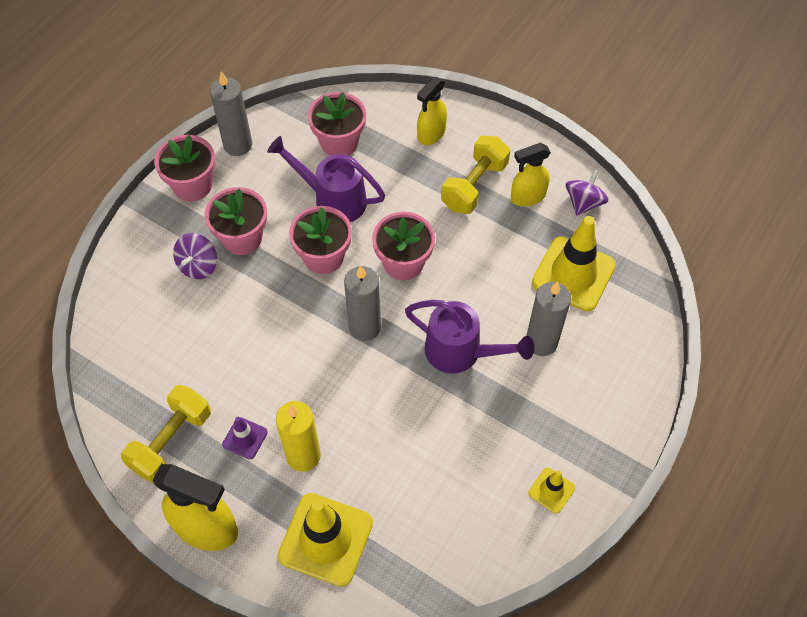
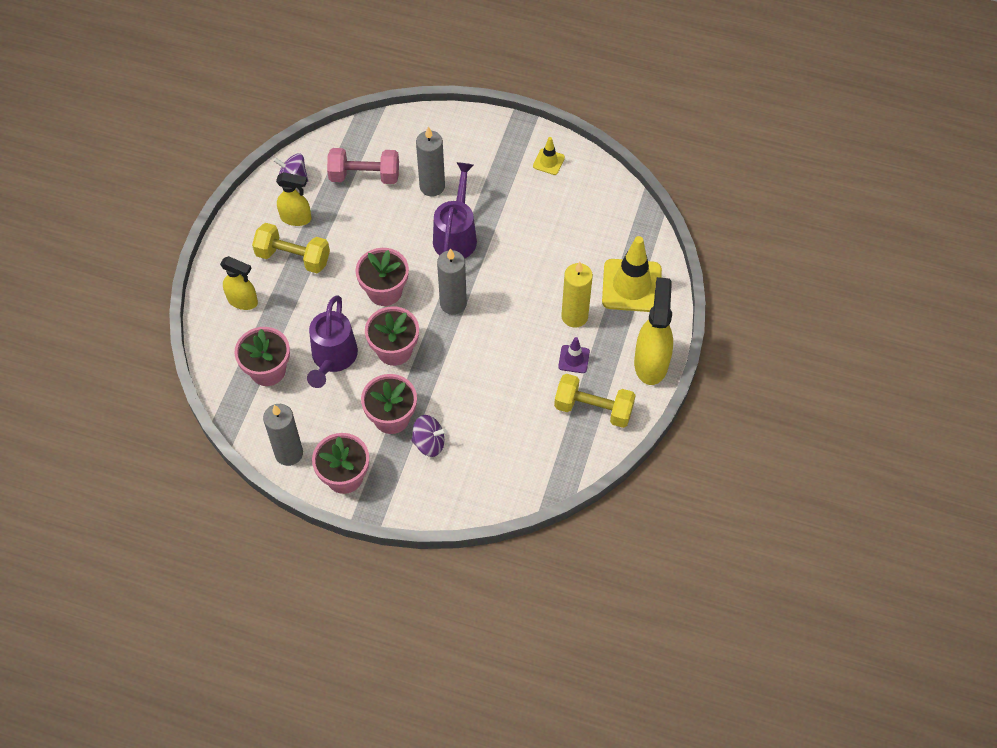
camera: 105 degrees left, 0 degrees up
(527, 197) = (296, 218): yellow spray bottle -> yellow spray bottle turned 45 degrees counterclockwise
(573, 274) = (364, 176): yellow traffic cone -> pink dumbbell

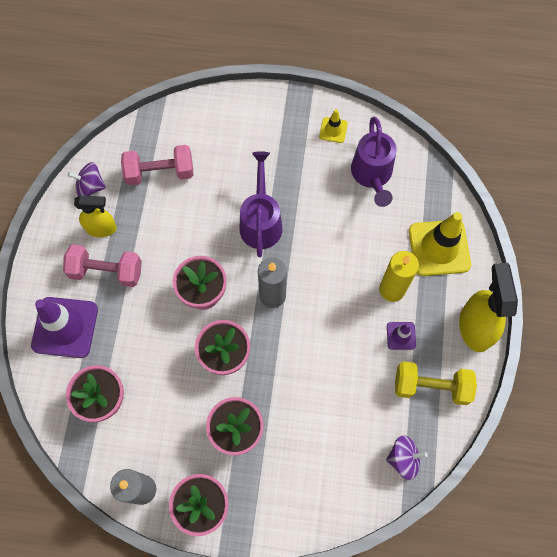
camera: 10 degrees left, 10 degrees up
(243, 301) = (65, 327): yellow spray bottle -> purple traffic cone
(293, 257) = (106, 271): yellow dumbbell -> pink dumbbell
(333, 359) = (166, 376): purple watering can -> purple watering can (372, 175)
(429, 443) = (279, 453): purple spinning top -> purple spinning top (403, 458)
(432, 186) = (227, 173): grey candle -> none

